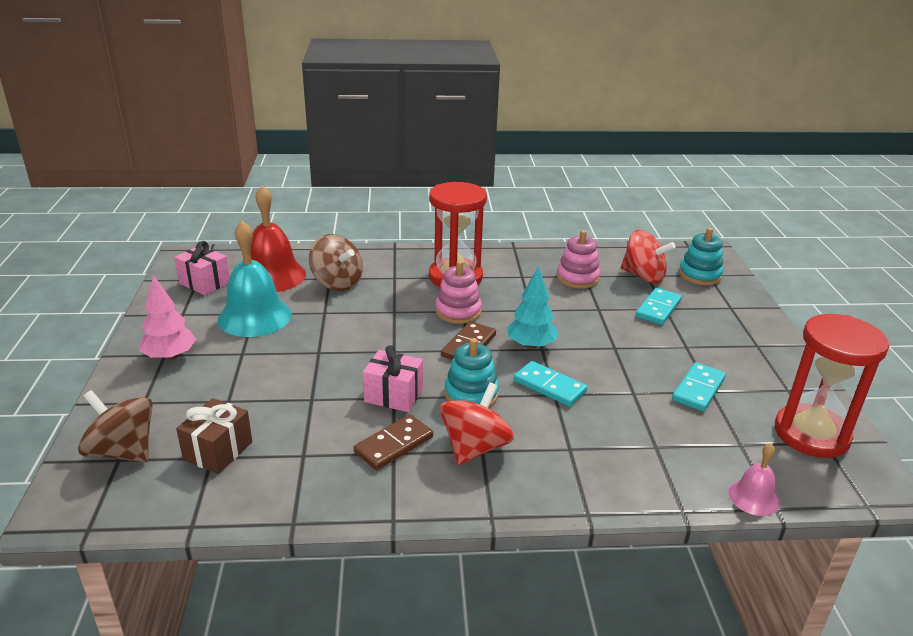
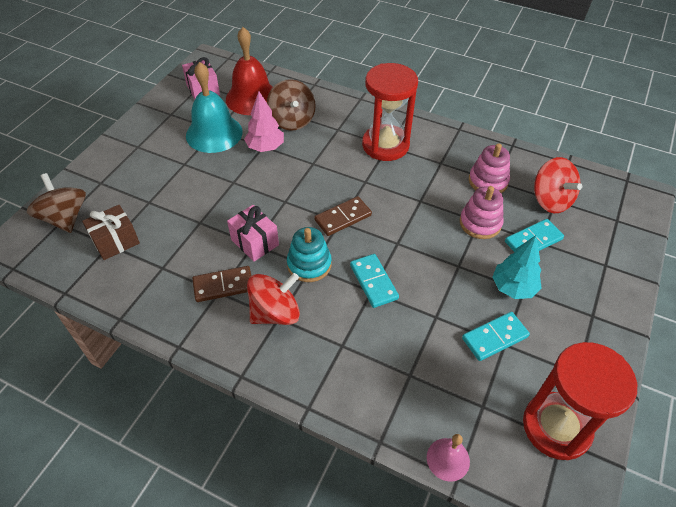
camera: 30 degrees right, 20 degrees up
(170, 356) = (139, 150): pink tree -> pink tree (265, 147)
(458, 311) = (360, 181): pink stacking toy -> pink stacking toy (480, 223)
(531, 345) = (391, 236): turquoise tree -> turquoise tree (513, 288)
(699, 275) = (608, 218): turquoise stacking toy -> none

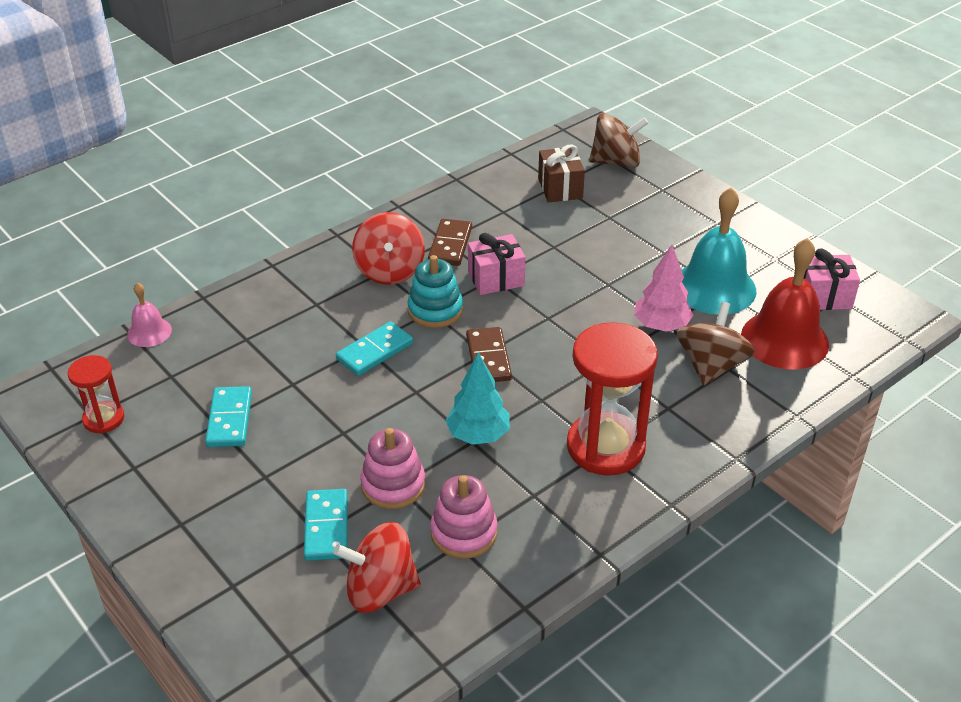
camera: 115 degrees right, 10 degrees down
(292, 120) = (711, 366): brown spinning top -> brown spinning top turned 105 degrees clockwise
(373, 282) = (374, 351): turquoise domino -> turquoise domino turned 45 degrees counterclockwise
(513, 288) = (275, 468): turquoise tree -> turquoise tree (478, 435)
(556, 427) = (103, 419): red hourglass -> red hourglass, size x0.53

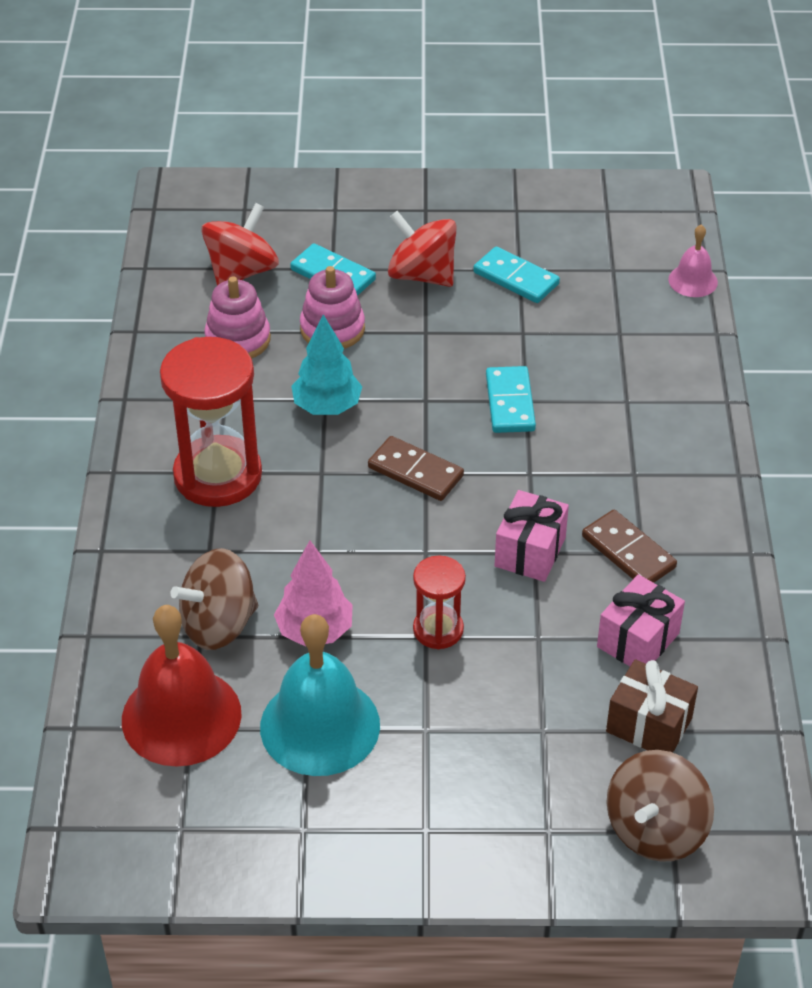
camera: 130 degrees right, 5 degrees up
(103, 419) = (594, 215): red hourglass -> red hourglass (438, 629)
(390, 270) = (629, 479): red spinning top -> red spinning top (422, 275)
(435, 310) = (527, 476): turquoise stacking toy -> none
(711, 366) = (219, 624): brown spinning top -> brown spinning top turned 90 degrees clockwise
(823, 297) = (196, 814): pink gift -> pink gift (638, 640)

